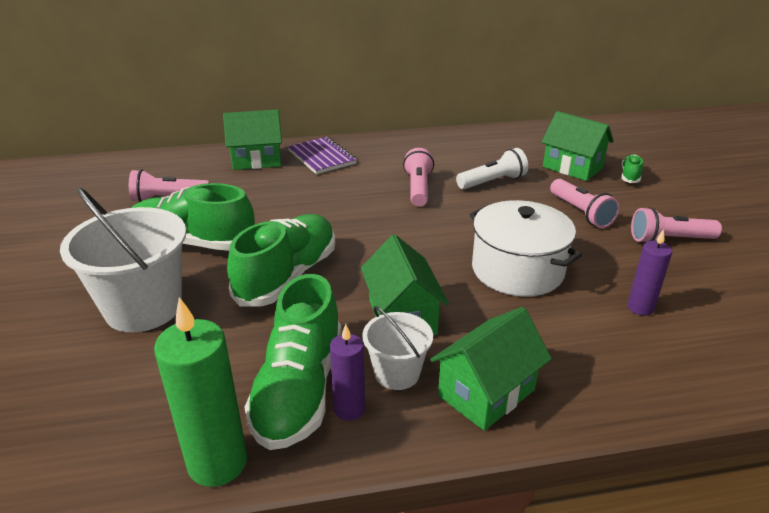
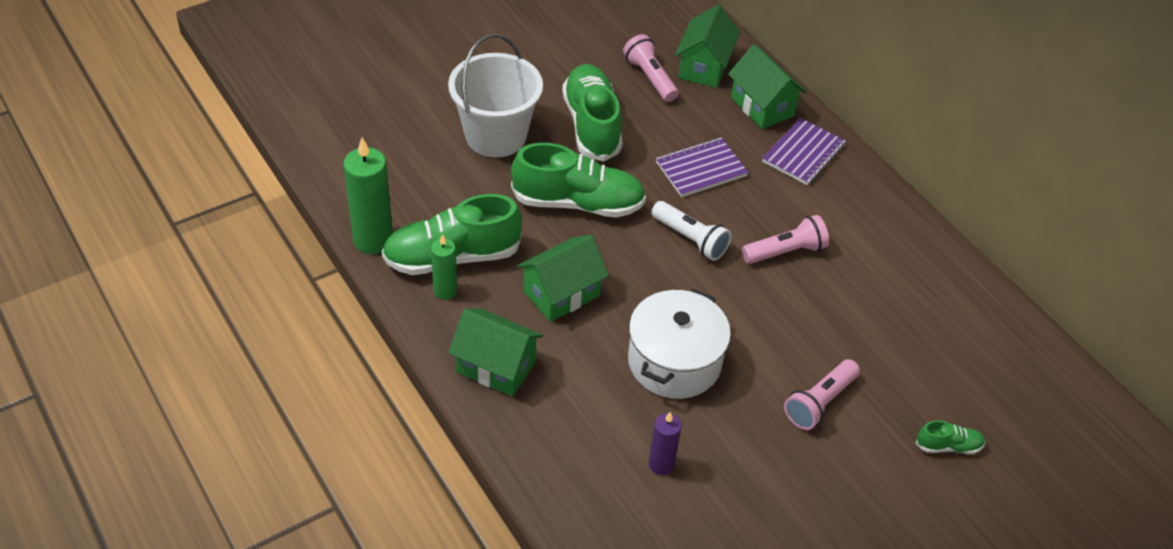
camera: 65 degrees right, 15 degrees up
(301, 202) = (701, 169): none -> purple notebook
(349, 409) = (445, 291): purple candle -> green candle
(397, 373) = (493, 308): white bucket -> none
(492, 182) = (842, 312): white flashlight -> white flashlight (690, 239)
(572, 167) = (932, 384): green house -> green house (704, 67)
(669, 240) = (807, 488): pink flashlight -> none

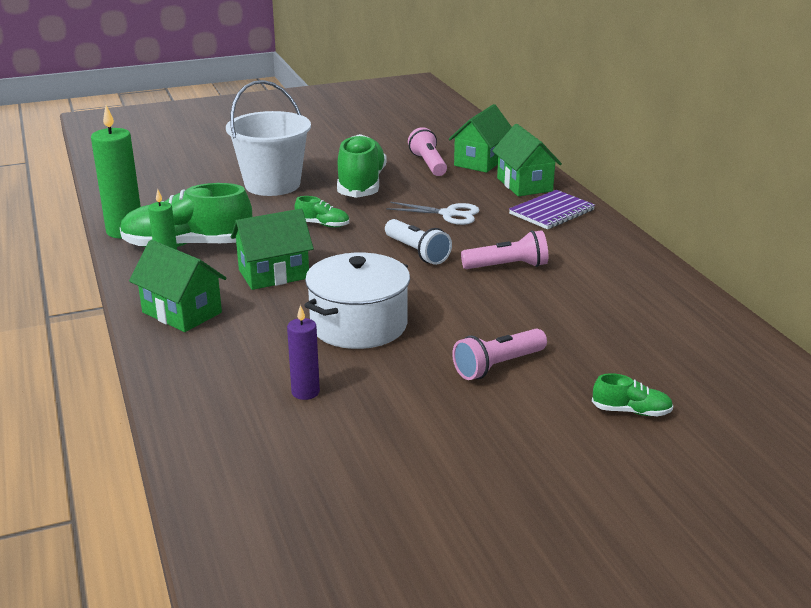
camera: 15 degrees right, 20 degrees down
(578, 203) = (322, 224): green shoe -> green shoe, size x0.45
(701, 169) = (448, 214): purple notebook -> white scissors

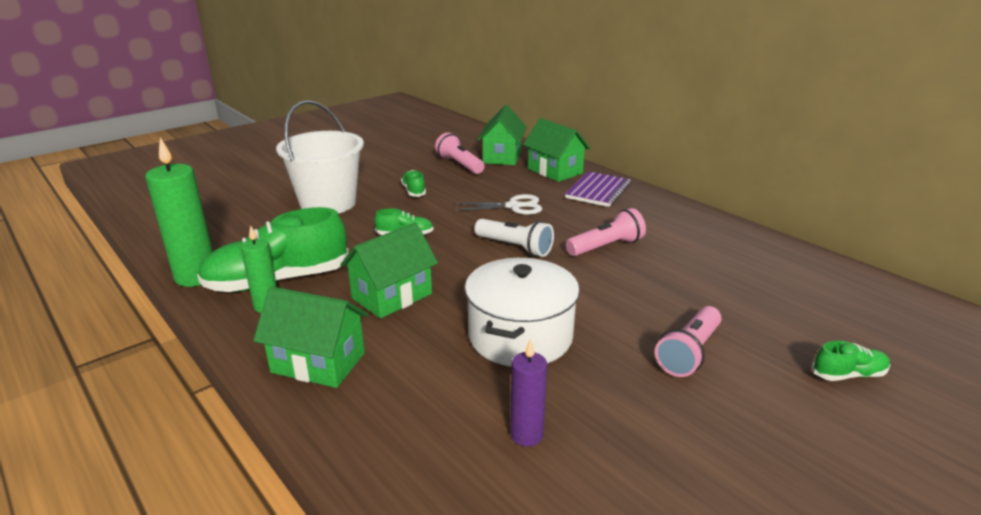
camera: 20 degrees left, 0 degrees up
(361, 184) = (414, 191): green shoe -> green shoe, size x0.45

